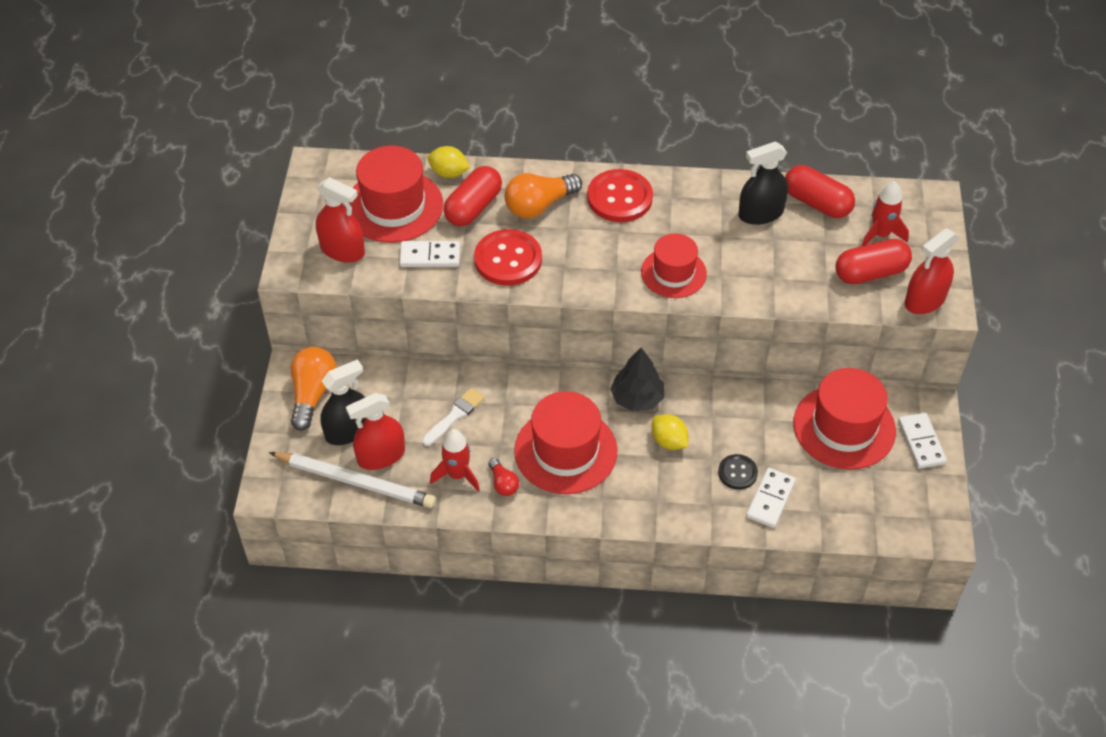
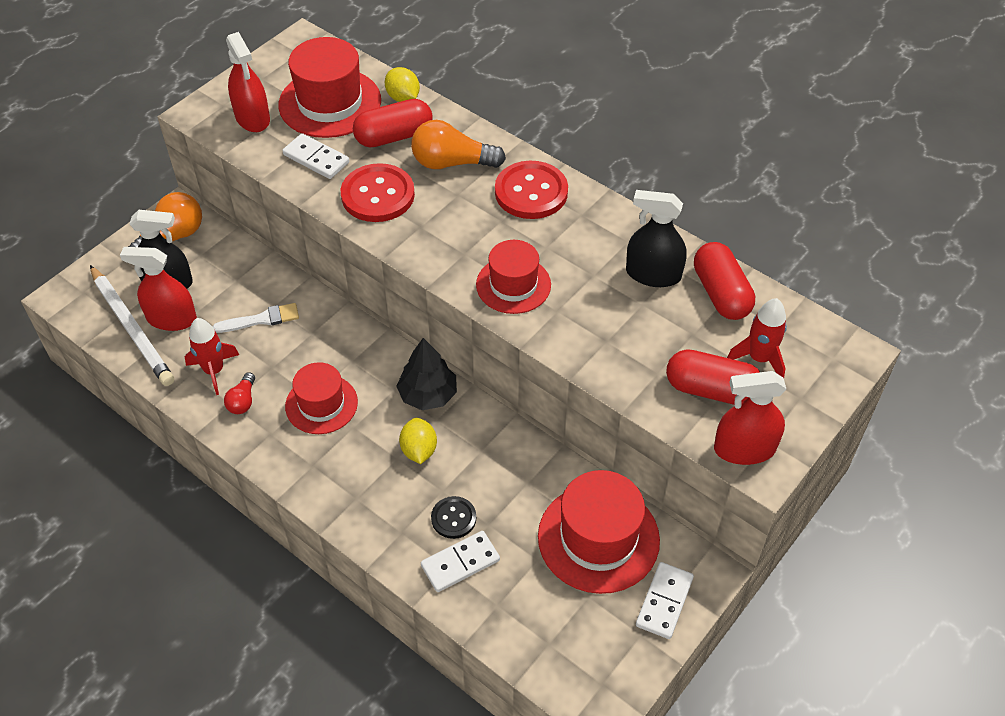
camera: 35 degrees right, 0 degrees up
(565, 451) = (321, 404): red hat -> red hat, size x0.64

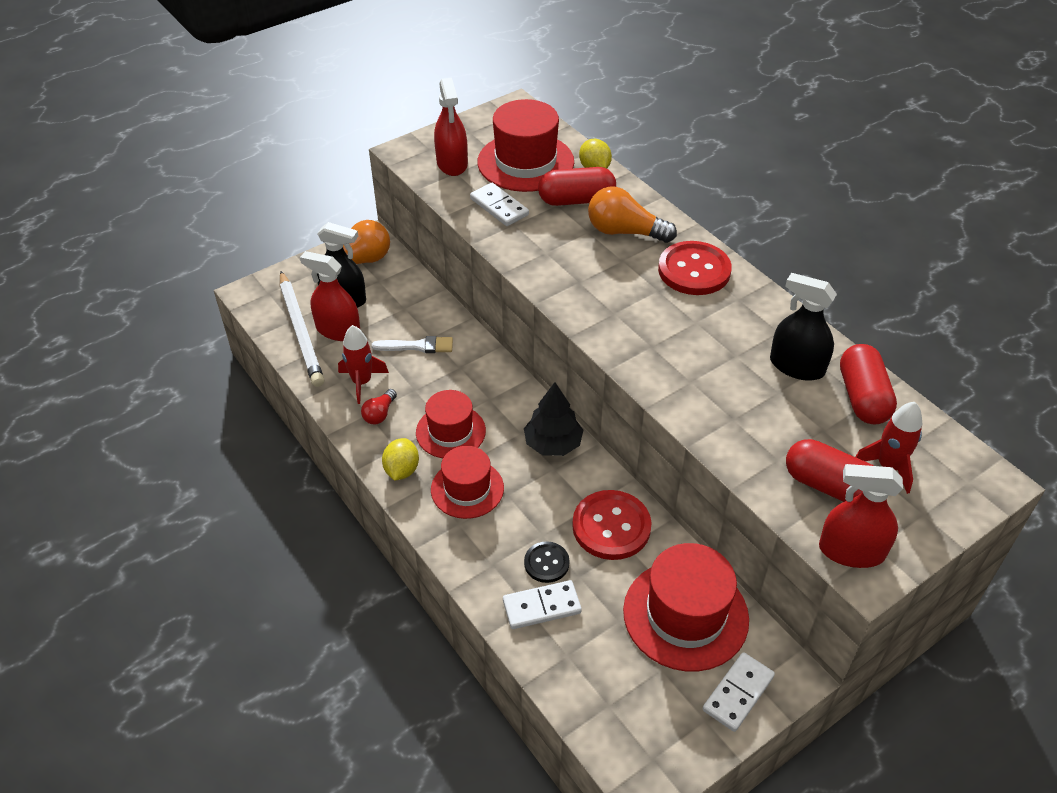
camera: 15 degrees right, 5 degrees down
(378, 195) = (547, 247): red button -> red button (611, 526)
(419, 450) = (530, 492): yellow lemon -> yellow lemon (402, 470)
(513, 285) = (654, 350): red hat -> red hat (467, 489)

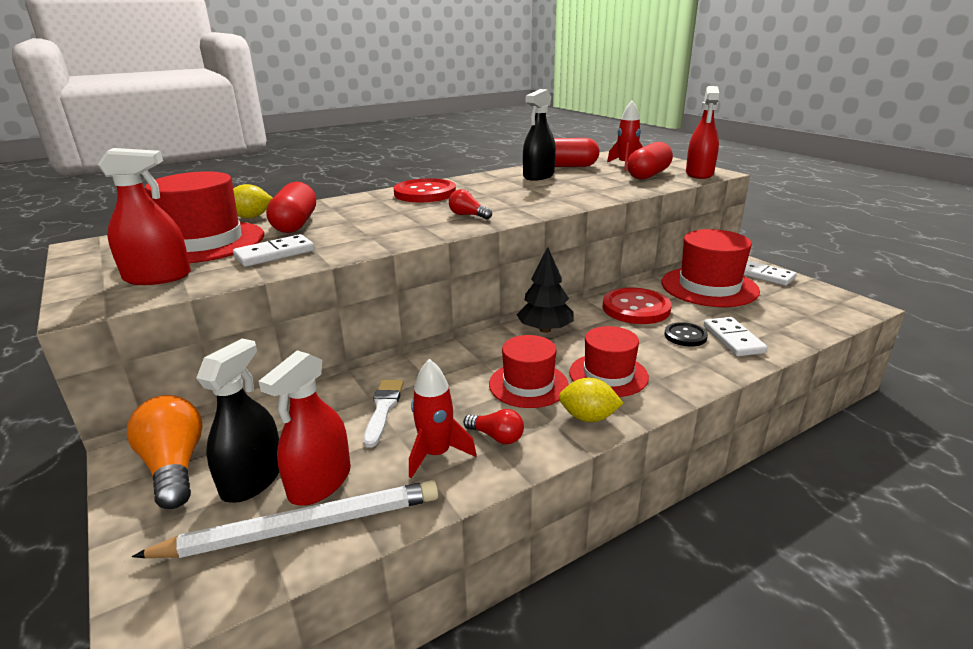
camera: 85 degrees left, 20 degrees down
(614, 311) = (468, 215): none -> red light bulb
(624, 232) = (359, 210): orange light bulb -> none

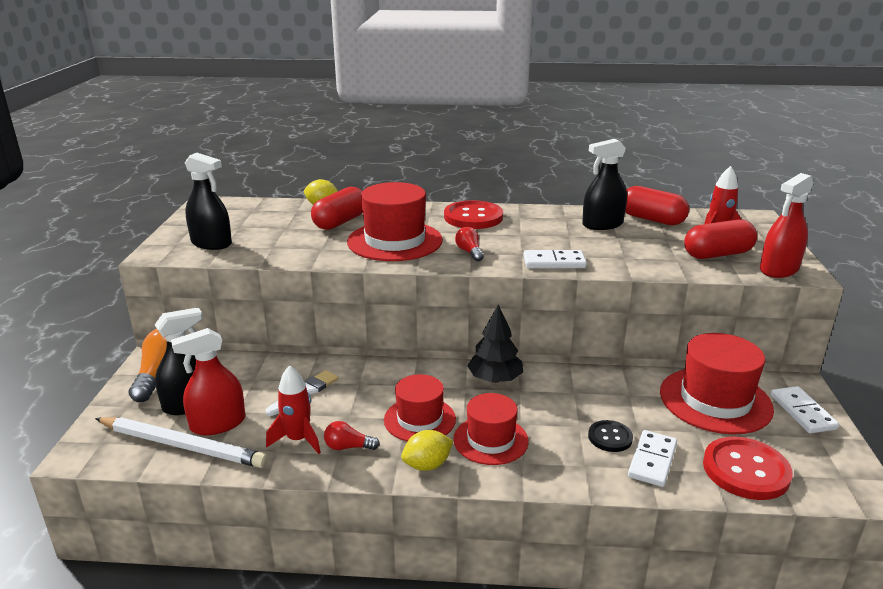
camera: 35 degrees right, 0 degrees up
(157, 277) = (211, 243): red spray bottle -> black spray bottle
(204, 242) = (268, 221): red hat -> red hat (395, 241)
(275, 254) = (293, 246): white domino -> white domino (554, 262)
(496, 437) = (348, 447): red light bulb -> red light bulb turned 120 degrees clockwise
(588, 417) = (427, 465): yellow lemon -> yellow lemon turned 75 degrees counterclockwise
(636, 308) = (604, 392): red button -> red button (745, 470)

